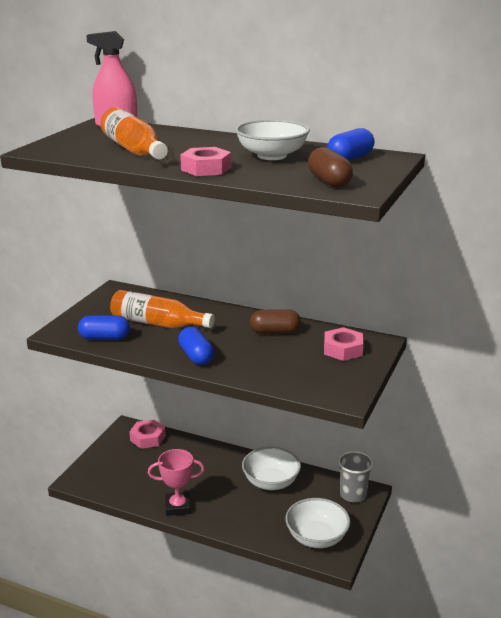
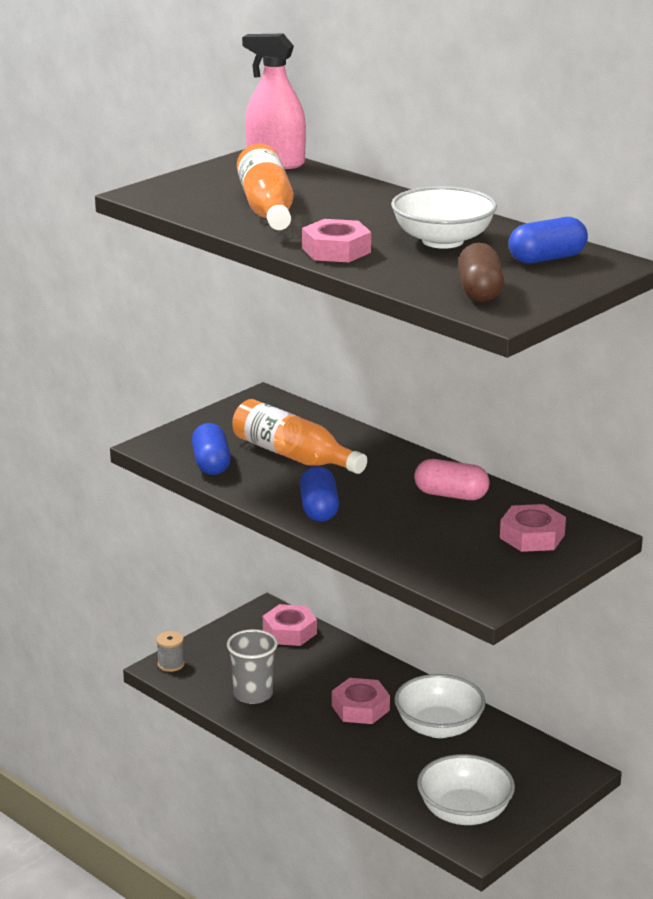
camera: 20 degrees right, 0 degrees up
(79, 477) = (171, 664): none -> grey spool
(104, 338) = (211, 464): blue capsule -> blue capsule turned 60 degrees clockwise
(178, 507) = (288, 731): pink trophy -> none
(216, 480) = (360, 708): none -> pink nut
(275, 332) = (451, 495): brown capsule -> pink capsule
(353, 494) = (552, 770): grey cup -> grey cup (253, 694)

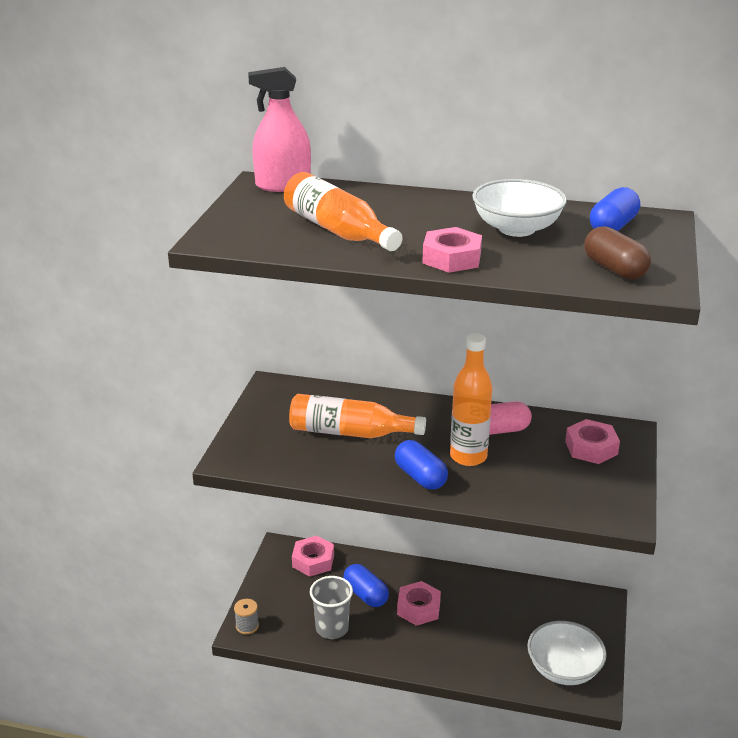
camera: 30 degrees left, 5 degrees up
(211, 464) = (294, 461): blue capsule -> blue capsule (365, 595)
(389, 507) = (468, 457): none -> orange bottle
(439, 727) = (485, 602): white bowl -> none

